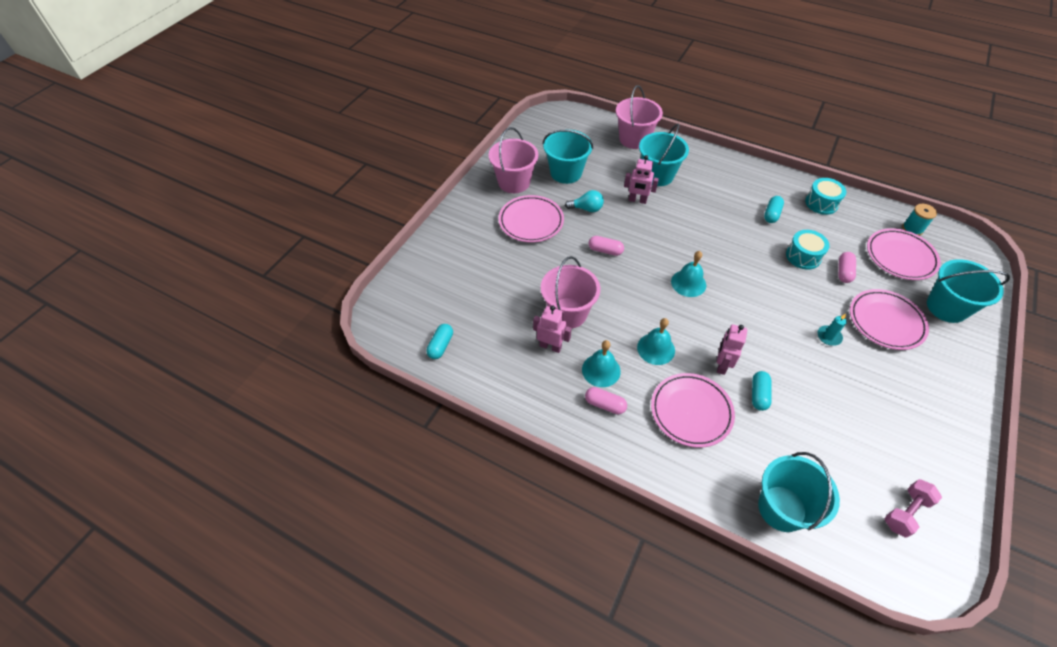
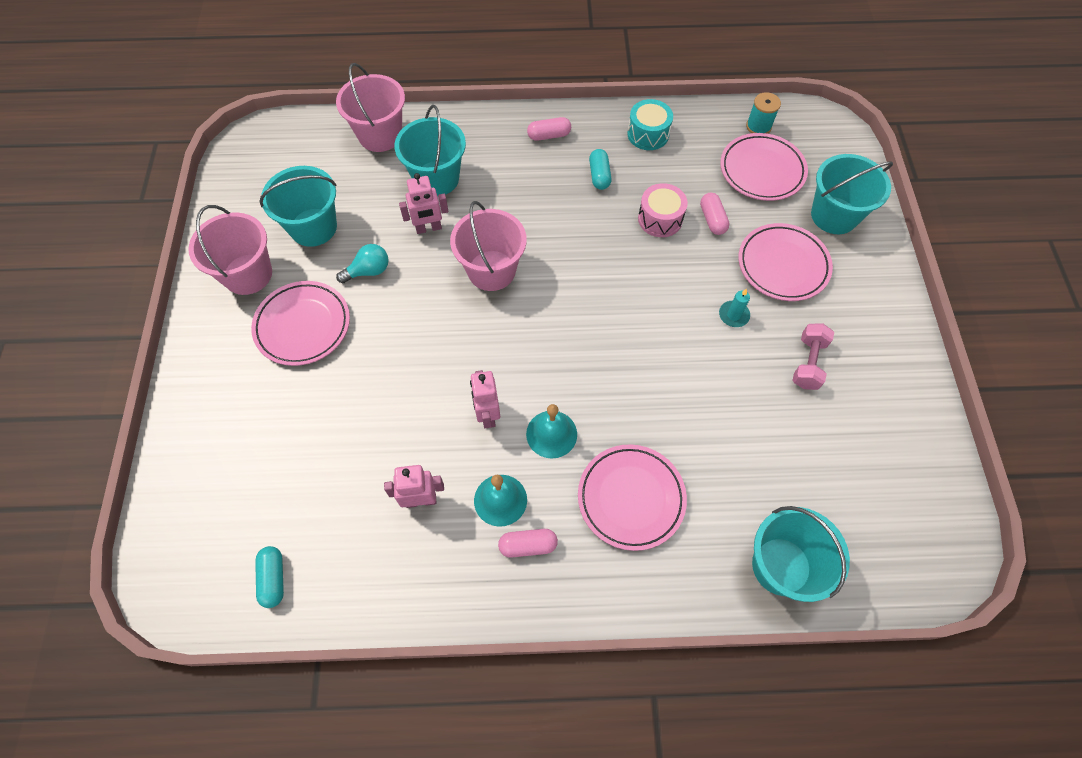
camera: 30 degrees left, 10 degrees up
(568, 313) = (420, 440): pink bucket -> pink bucket (491, 270)
(605, 250) = (423, 323): pink capsule -> pink capsule (549, 135)
(688, 283) = (547, 321): turquoise bell -> none
(721, 365) = (636, 415): pink robot -> pink robot (487, 414)
(758, 395) = (694, 433): turquoise capsule -> none
(803, 256) = (660, 219): turquoise drum -> pink drum
(906, 512) = (900, 496): pink dumbbell -> pink dumbbell (808, 363)

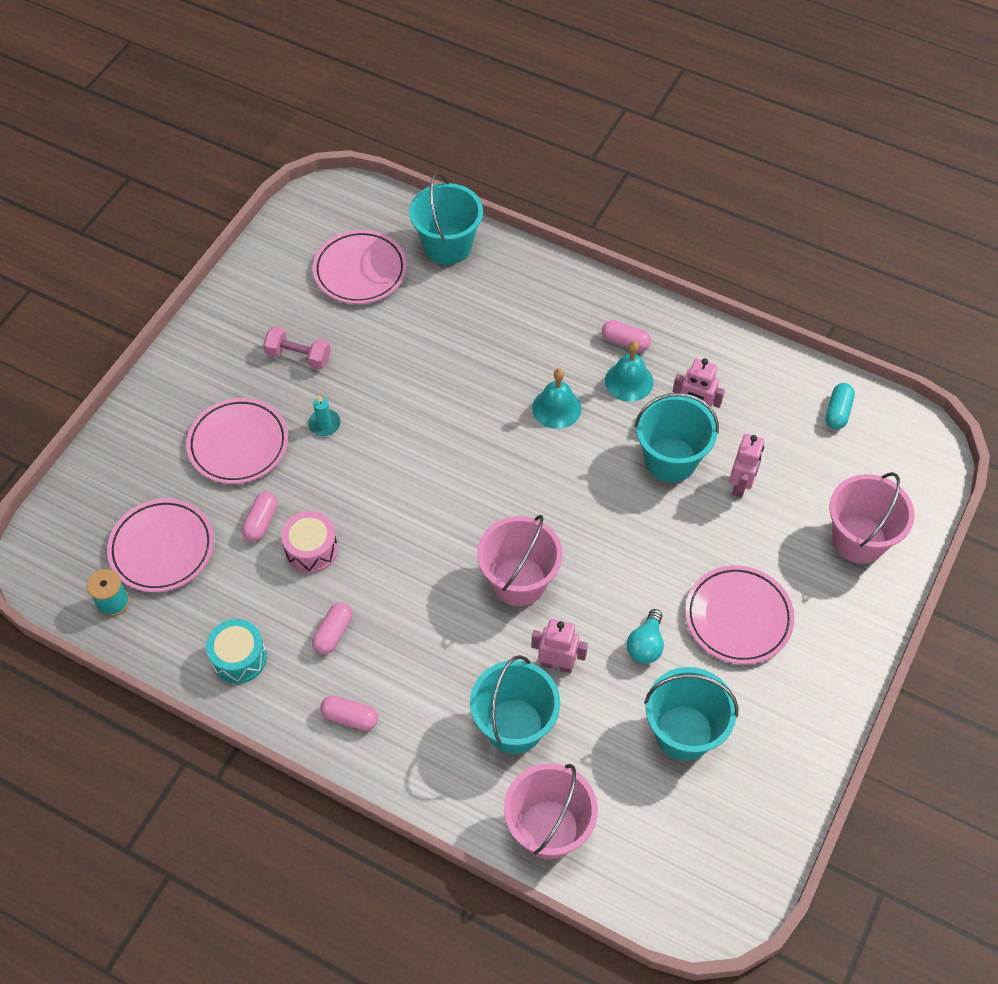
camera: 150 degrees left, 5 degrees down
(248, 274) = (777, 708): pink bucket -> pink bucket (859, 539)
(368, 271) = (645, 645): turquoise light bulb -> turquoise light bulb turned 75 degrees counterclockwise
(487, 414) = (602, 449): pink robot -> pink robot (741, 485)
(599, 175) = (333, 633): turquoise capsule -> pink capsule
(631, 498) = (524, 334): pink plate -> pink plate (360, 271)
(808, 363) = (299, 356): pink dumbbell -> pink dumbbell turned 60 degrees clockwise
(834, 215) = (142, 465): turquoise bucket -> turquoise bucket (670, 459)

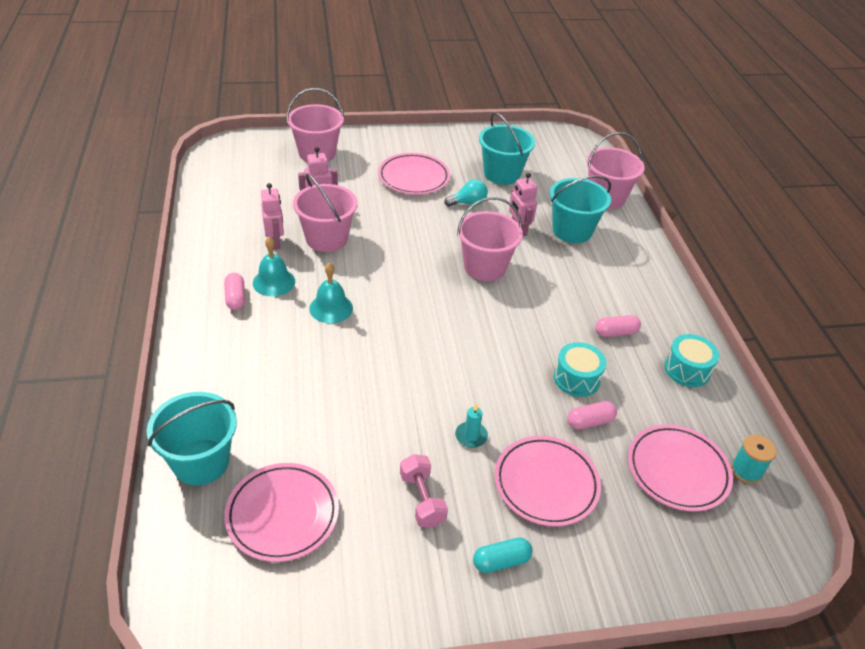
camera: 130 degrees left, 15 degrees down
(311, 549) = (576, 378): pink drum -> turquoise drum
(350, 717) = (651, 296): pink capsule -> none
(670, 459) = (326, 239): turquoise bucket -> pink bucket
(838, 412) = (223, 185): turquoise capsule -> turquoise capsule (501, 561)

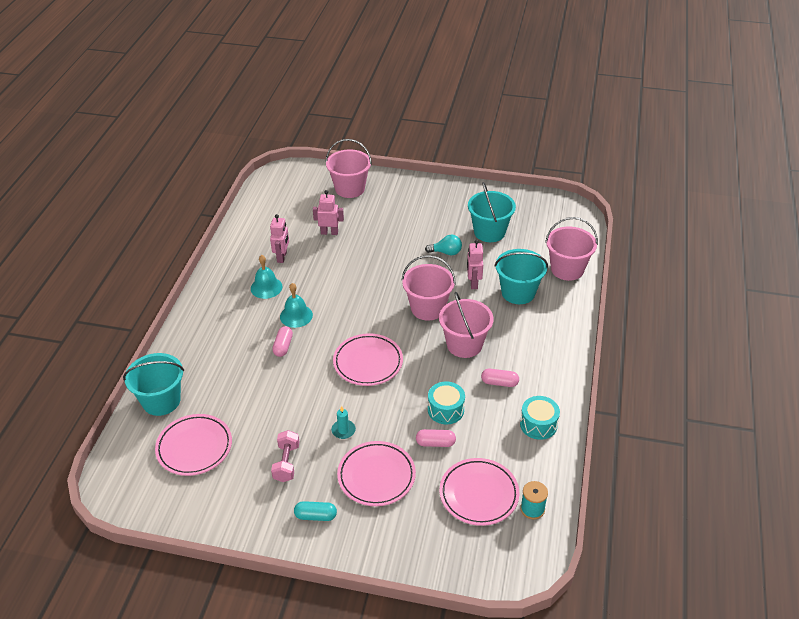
camera: 25 degrees right, 0 degrees up
(235, 298) = (235, 294): pink capsule -> pink capsule (283, 346)
(326, 239) = (320, 261): pink bucket -> pink bucket (464, 344)
(413, 178) = (414, 223): pink plate -> pink plate (368, 362)

